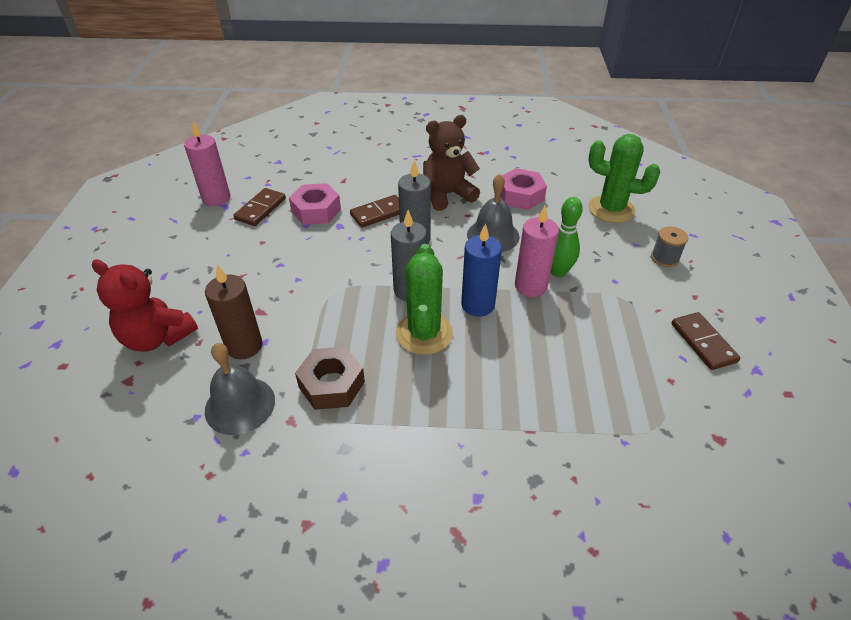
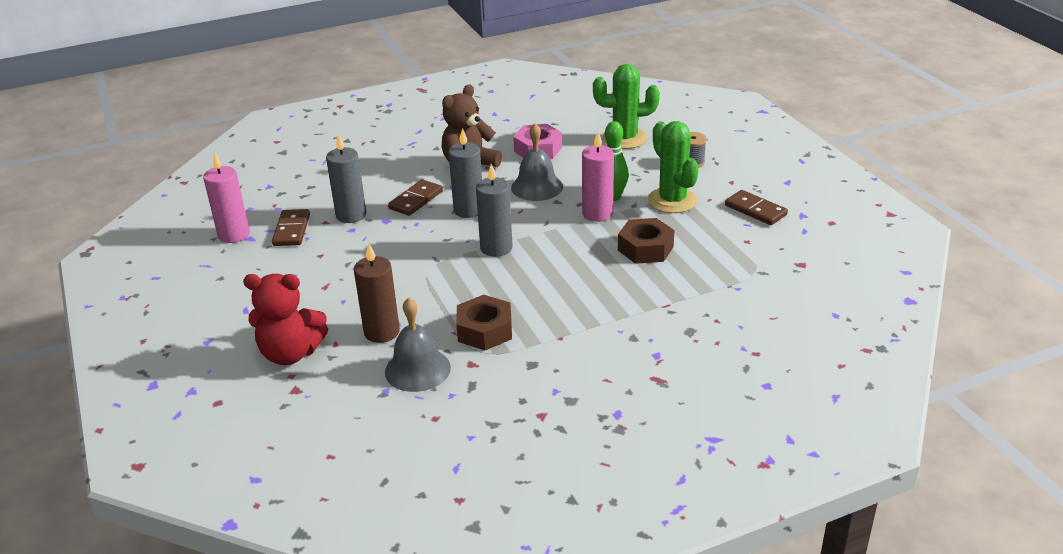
camera: 25 degrees left, 10 degrees down
(316, 210) = (351, 215): pink nut -> grey candle
(424, 333) = (534, 273): green cactus -> green cactus (672, 200)
(478, 305) = (563, 240): blue candle -> none
(553, 347) = (645, 248): none -> brown nut

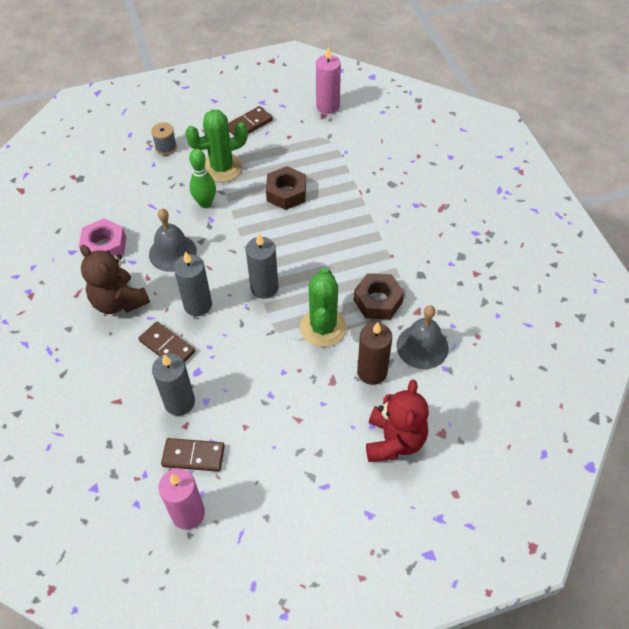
camera: 85 degrees left, 20 degrees up
(597, 214) = (228, 216): pink candle -> pink candle (327, 106)
(625, 138) = (109, 183): green cactus -> green cactus (323, 327)

